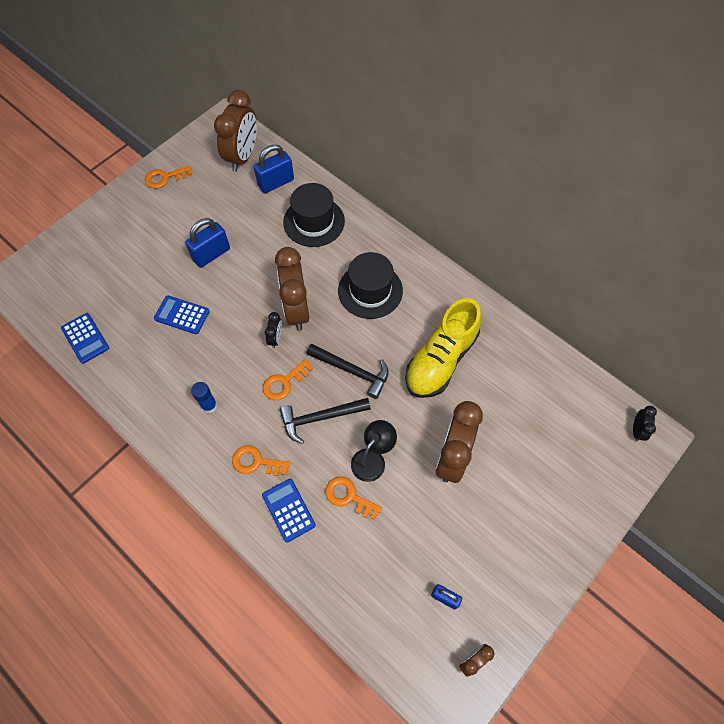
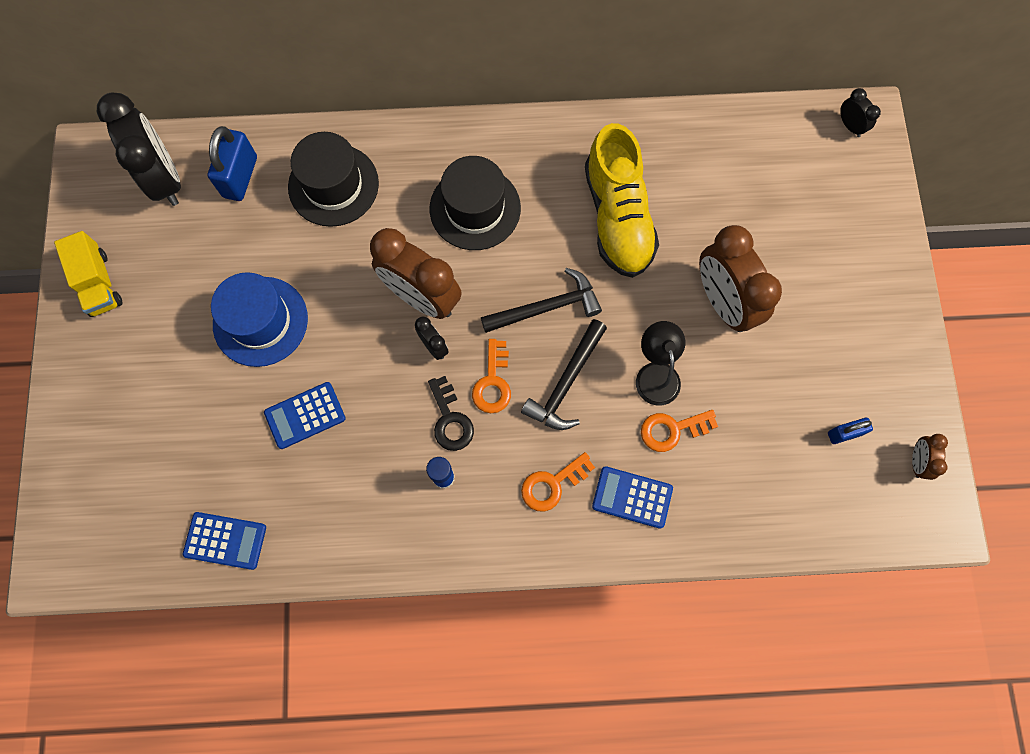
camera: 45 degrees left, 10 degrees up
(165, 178) = (98, 283): orange key -> yellow truck
(211, 254) = (260, 321): blue padlock -> blue hat
(242, 156) = (165, 179): brown clock -> black clock
(244, 381) = (450, 419): none -> black key

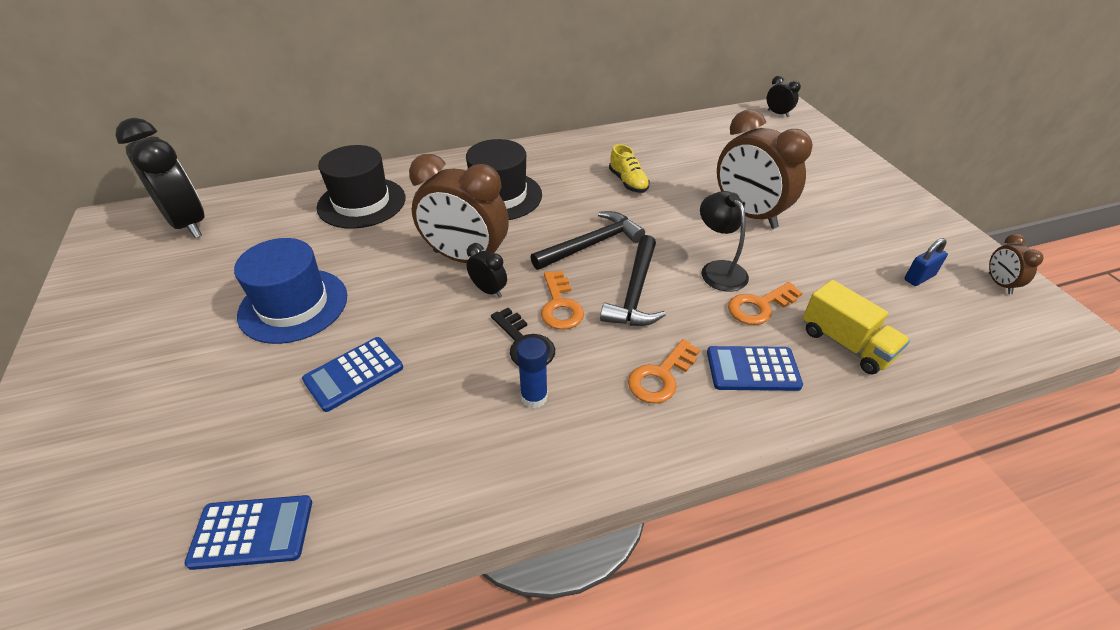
camera: 15 degrees left, 30 degrees down
(98, 283) = (101, 308): yellow truck -> yellow truck (846, 344)
(240, 177) = (268, 211): blue padlock -> none
(617, 217) = (628, 182): yellow shoe -> yellow shoe, size x0.47

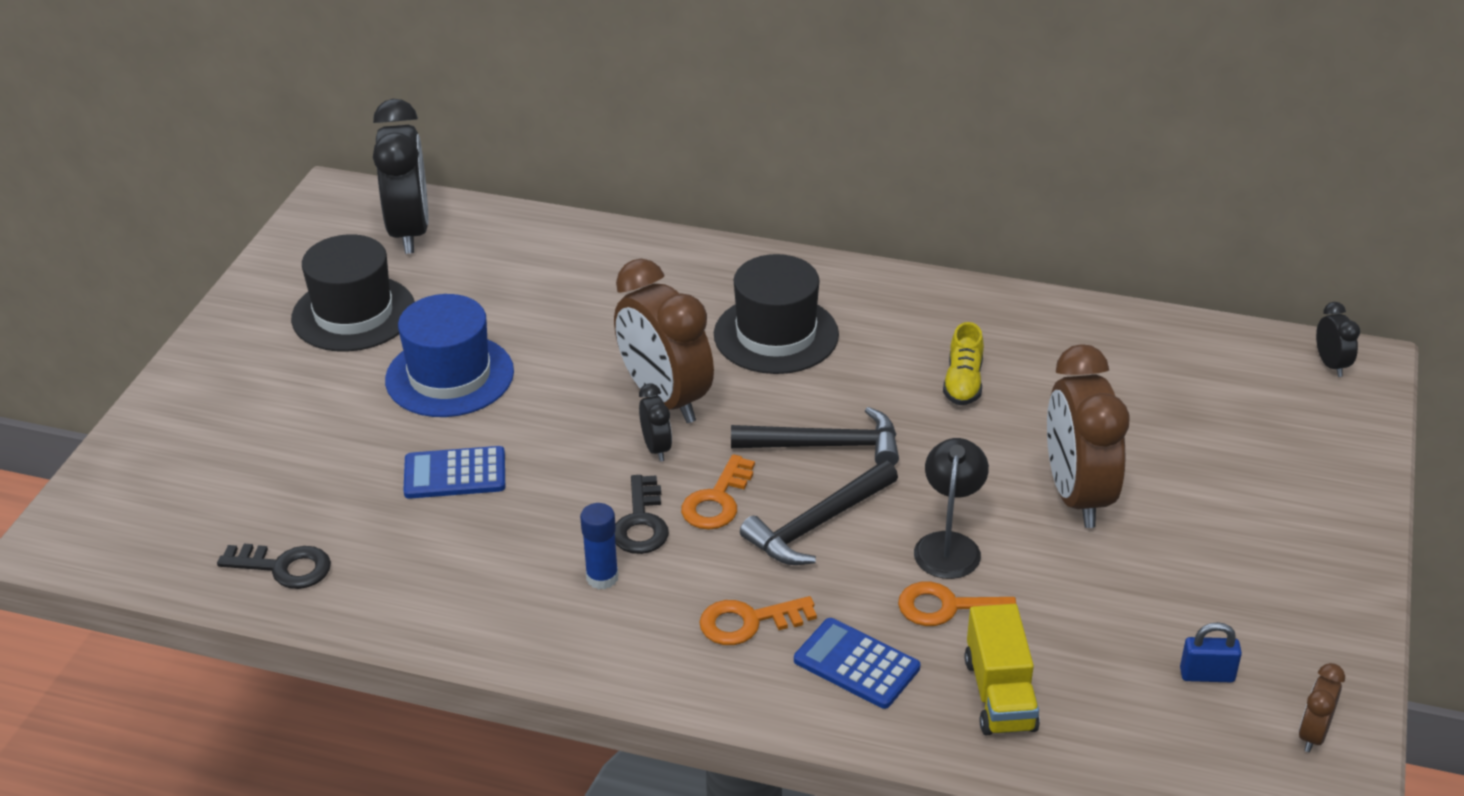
camera: 35 degrees right, 5 degrees down
(252, 532) = (284, 567): blue calculator -> black key
(361, 202) = (607, 278): black hat -> black hat (353, 313)

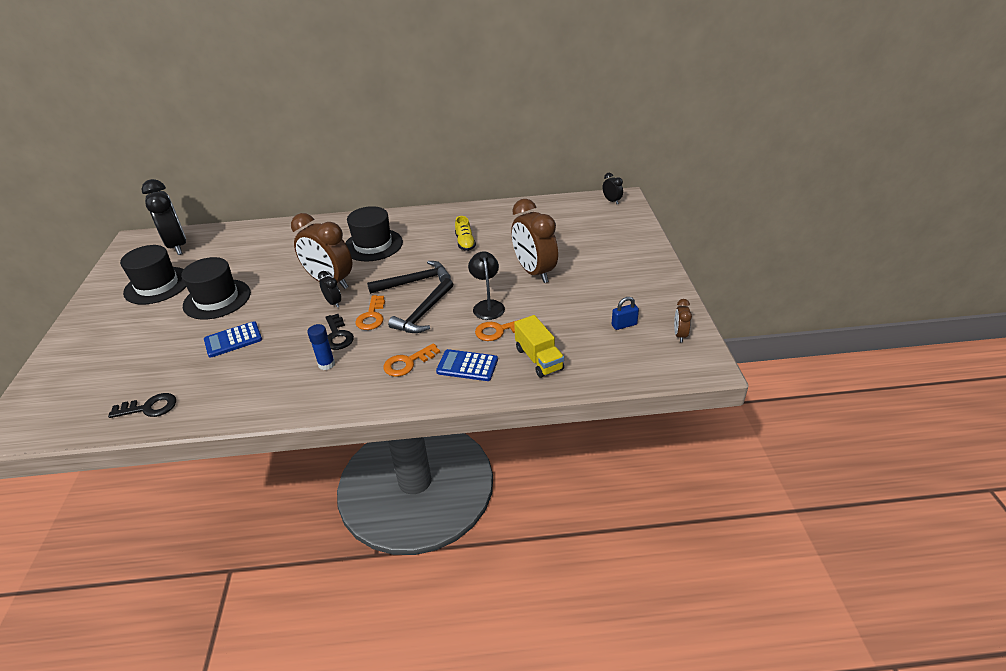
camera: 20 degrees left, 0 degrees up
(449, 376) = (217, 299): blue hat -> black hat

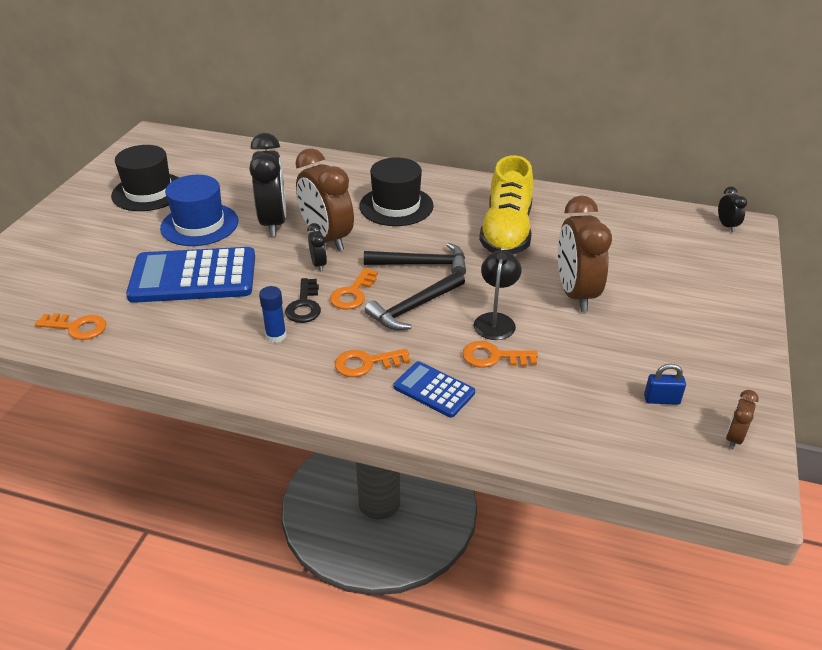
camera: 20 degrees right, 0 degrees up
(149, 408) = (77, 327): black key -> orange key
(177, 246) = (189, 152): black clock -> black clock (273, 223)
(217, 299) = (199, 224): black hat -> blue hat
(233, 340) = (193, 277): blue calculator -> blue calculator, size x1.94
(465, 243) = (506, 232): yellow shoe -> yellow shoe, size x2.14
(539, 359) = (526, 409): yellow truck -> none

